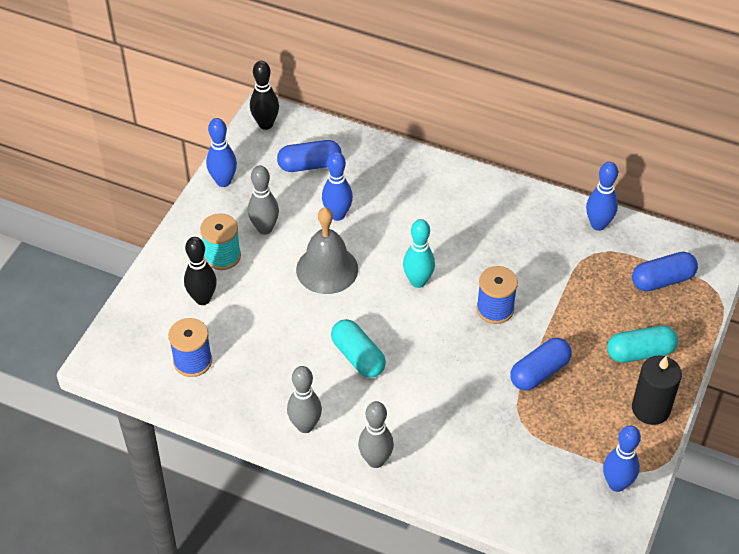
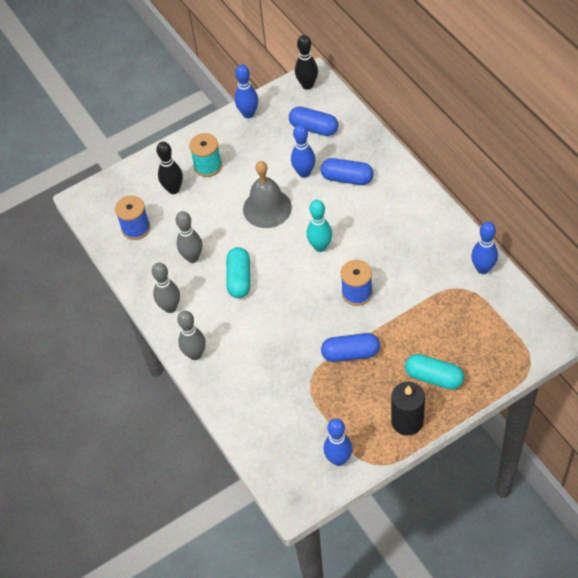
camera: 40 degrees right, 5 degrees up
(264, 228) = (249, 160): grey bowling pin -> grey bowling pin (192, 257)
(662, 280) = (496, 334): blue capsule -> blue capsule (347, 178)

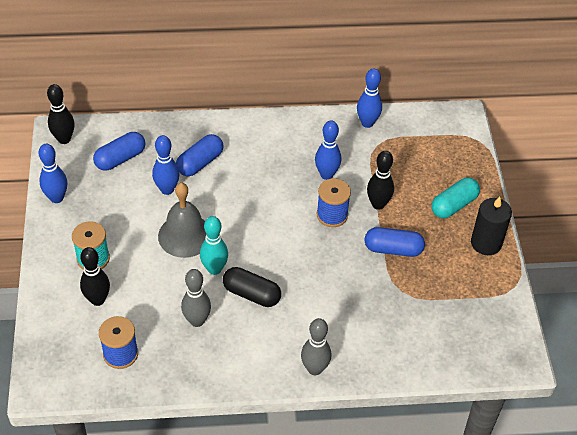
camera: 70 degrees left, 5 degrees down
(170, 307) = (244, 366): grey bowling pin -> none
(239, 279) = (251, 294): turquoise capsule -> black capsule
(320, 247) = (262, 217): turquoise bowling pin -> turquoise bowling pin (214, 269)
(338, 459) = (497, 308): blue bowling pin -> blue bowling pin (326, 174)
(350, 353) = (393, 249): blue capsule -> blue capsule turned 75 degrees clockwise
(393, 320) = (378, 204): none -> black bowling pin

